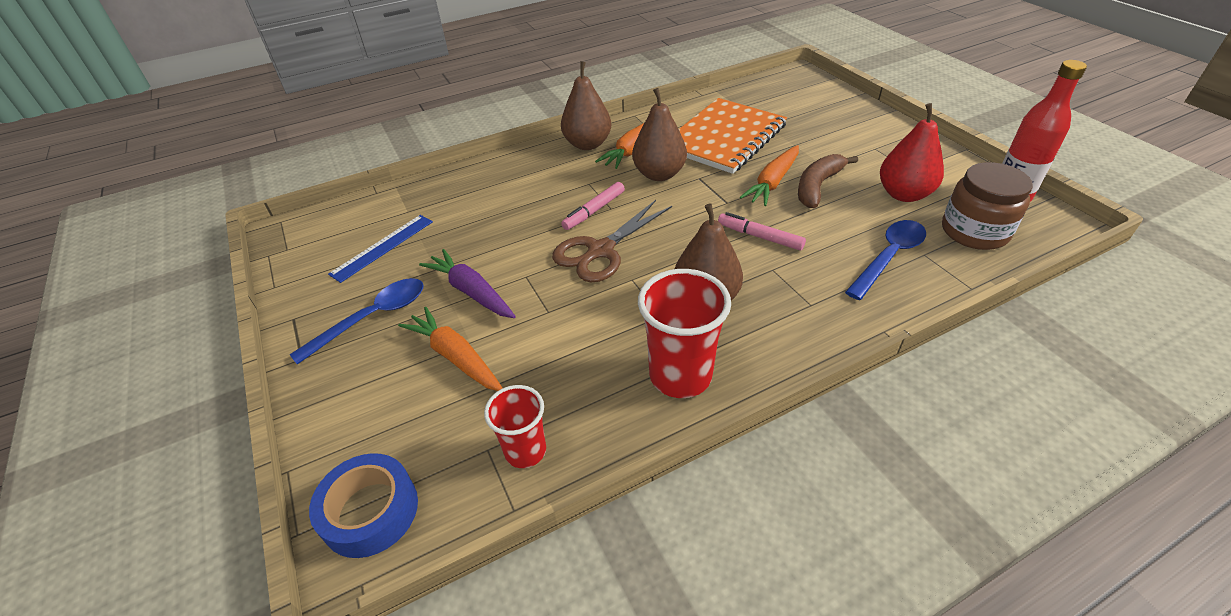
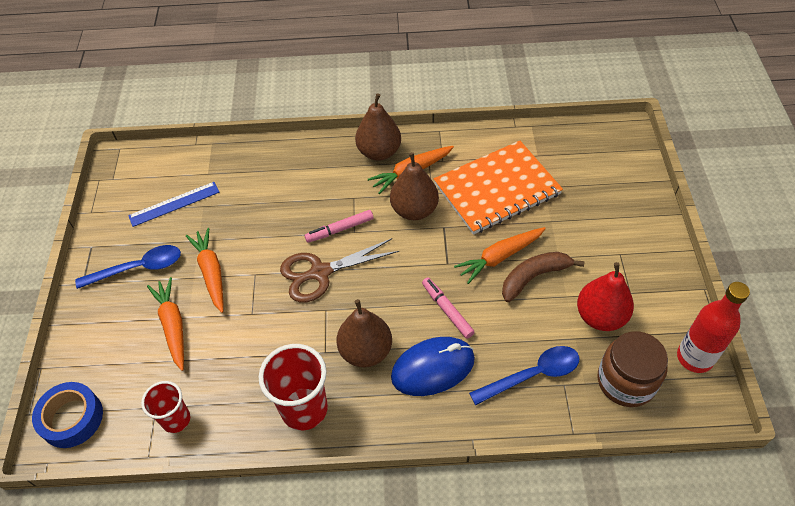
camera: 25 degrees right, 10 degrees up
(471, 291) = (211, 272): purple carrot -> orange carrot
(788, 287) = (433, 368): none -> blue mouse

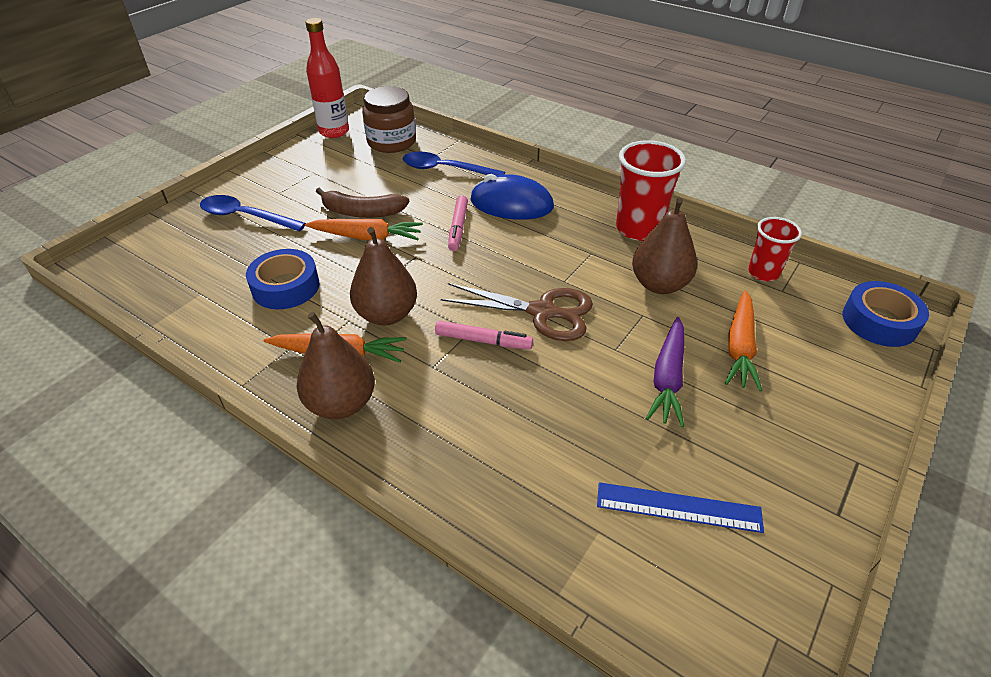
camera: 145 degrees left, 10 degrees down
(138, 268) = (767, 437): blue spoon -> blue spoon (246, 216)
(211, 272) = (668, 378): orange carrot -> purple carrot
(366, 351) = (555, 236): brown pear -> brown pear (659, 284)
(497, 189) = (285, 287): orange notebook -> blue tape
(600, 316) = (354, 172): red pear -> none

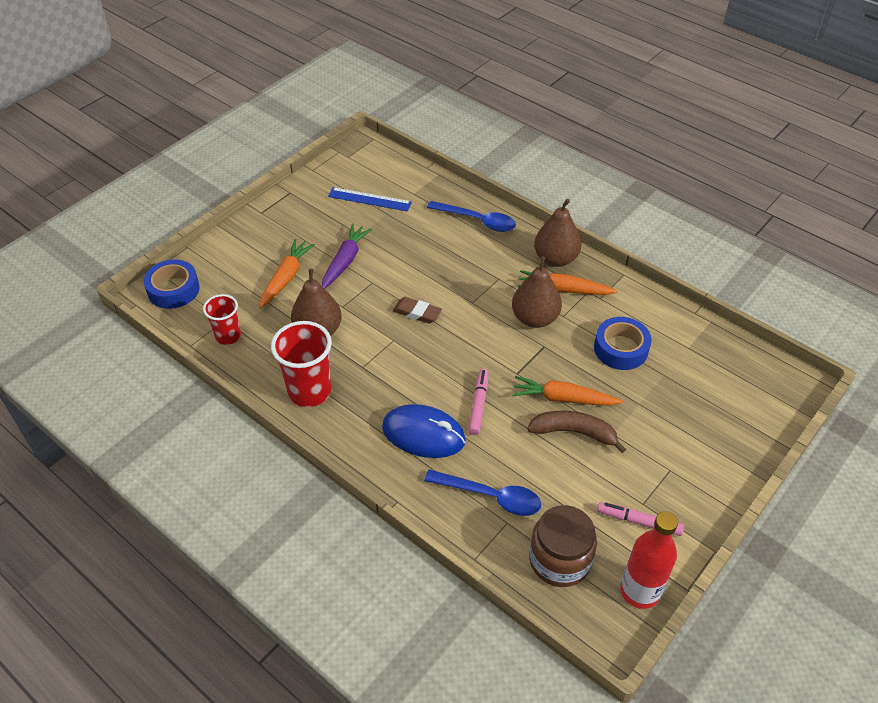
camera: 175 degrees left, 5 degrees up
(246, 216) = (689, 434): blue spoon -> blue spoon (477, 221)
(483, 341) = (463, 293): pink marker -> pink marker (639, 521)
(542, 312) = (417, 313): brown scissors -> brown eraser

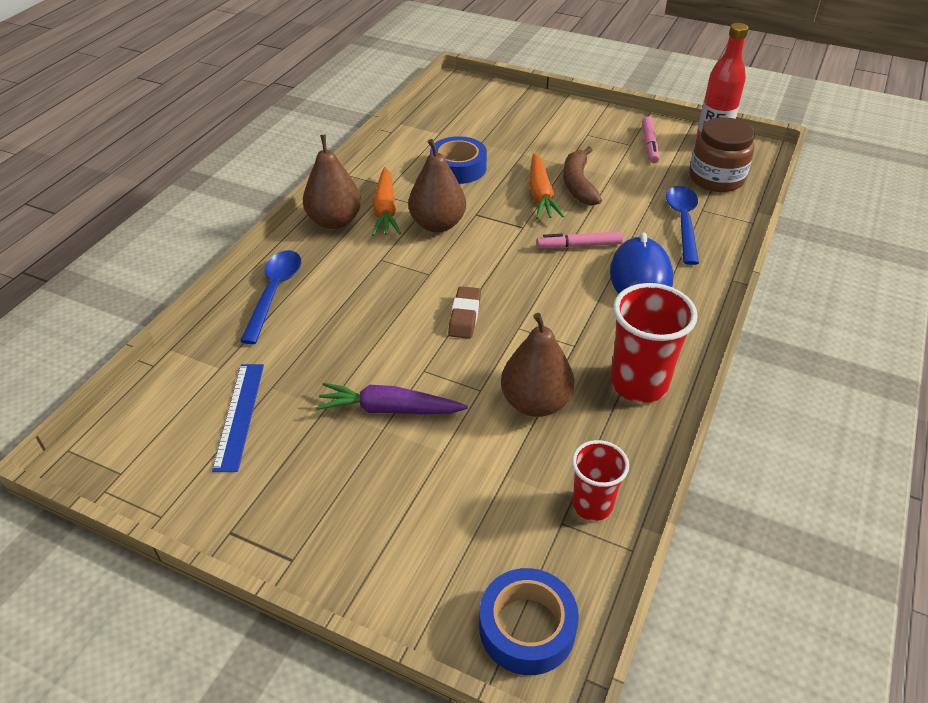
camera: 105 degrees left, 5 degrees down
(286, 277) = (445, 471): orange carrot -> none

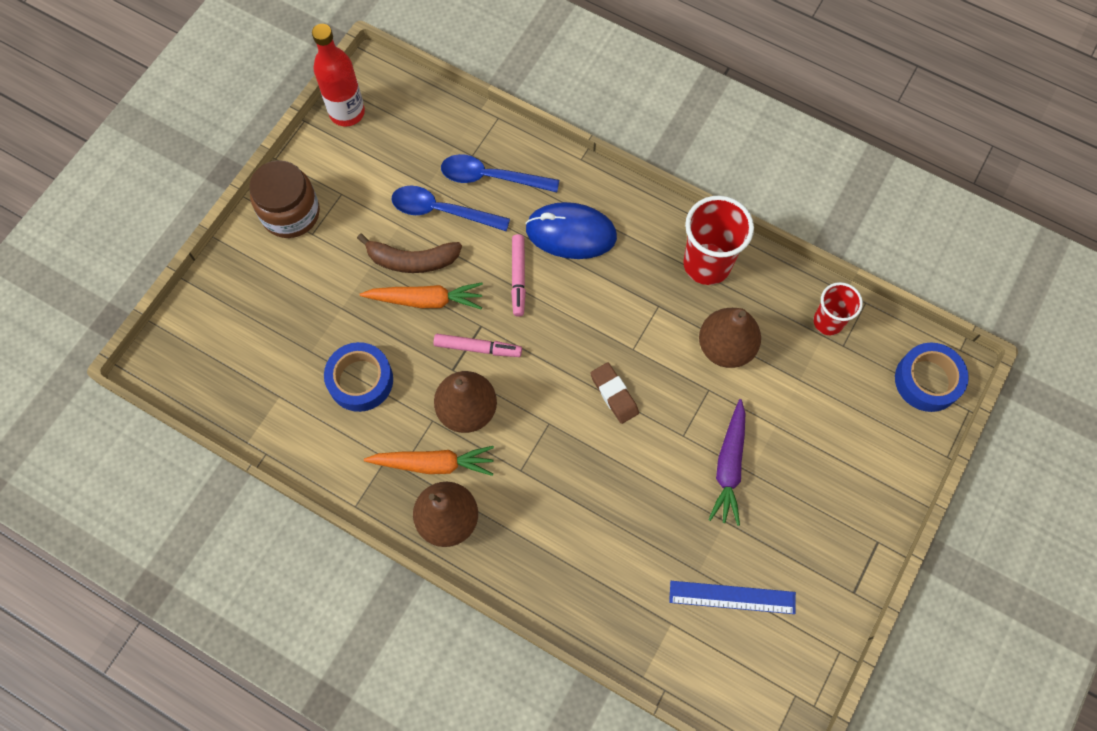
camera: 85 degrees left, 25 degrees up
(274, 293) = (565, 578): blue spoon -> blue spoon (442, 211)
(465, 316) = (614, 394): brown eraser -> brown eraser turned 45 degrees clockwise
(649, 145) = (345, 175): pink marker -> pink marker (477, 348)
(716, 178) = (420, 128): brown jar -> brown jar (290, 213)

